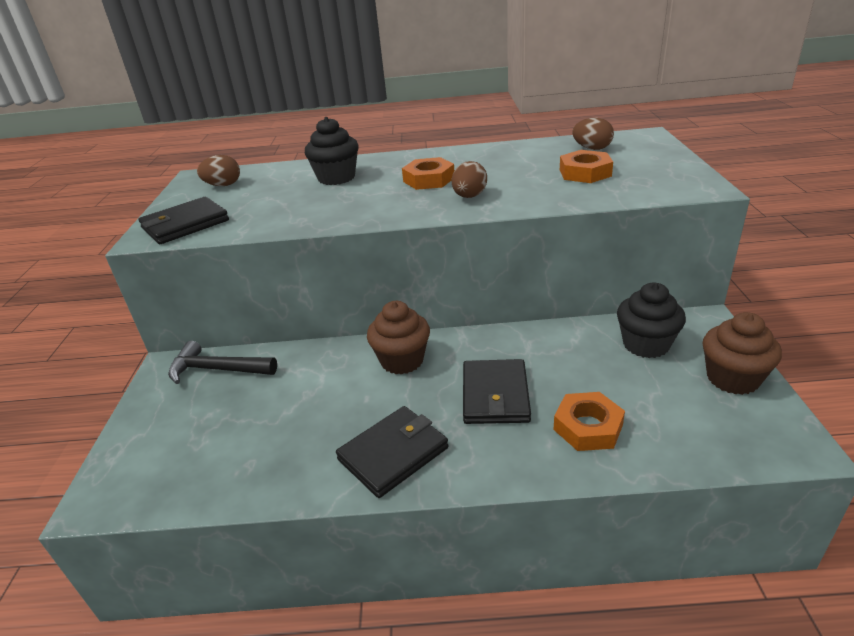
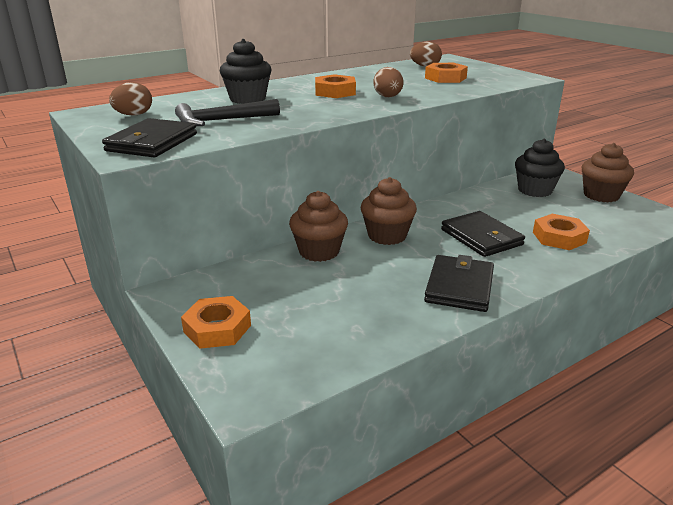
camera: 35 degrees left, 5 degrees down
(157, 417) = (217, 328): none -> orange nut
(217, 370) = (228, 282): black hammer -> black hammer (222, 121)
(321, 360) = (319, 251): none -> brown cupcake

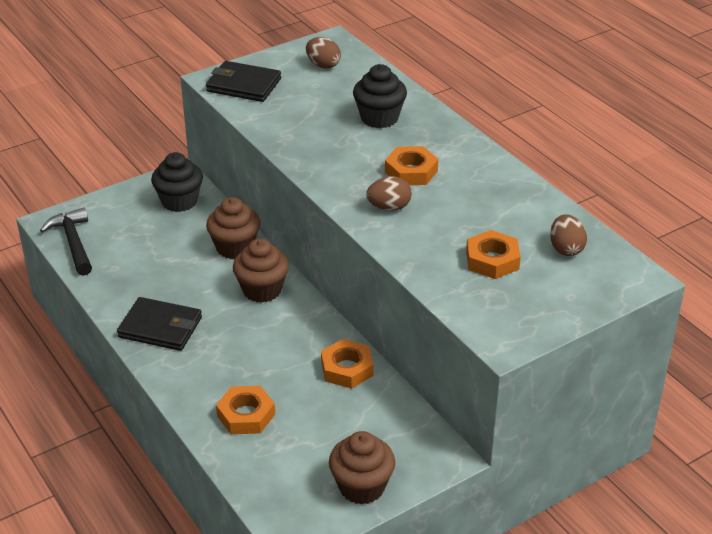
camera: 90 degrees right, 10 degrees up
(217, 328) = (128, 204): orange nut -> orange nut (347, 369)
(222, 121) = (302, 111): black hammer -> black hammer (73, 243)
(481, 237) = (252, 355): black wallet -> none
(535, 190) = (378, 424): black cupcake -> black cupcake (179, 201)

